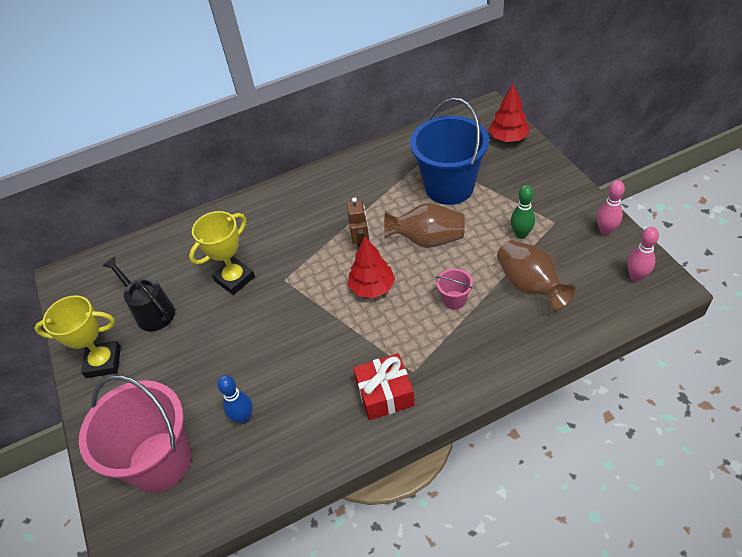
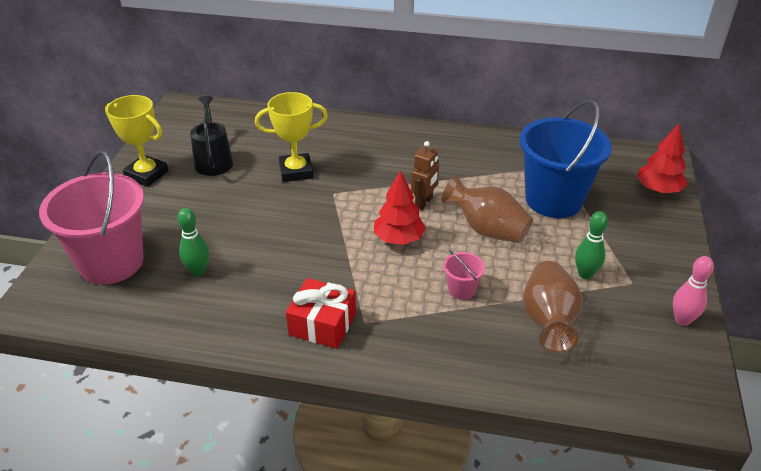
camera: 30 degrees right, 10 degrees down
(243, 417) = (198, 271): blue bowling pin -> green bowling pin
(636, 276) = (674, 378): pink bowling pin -> none

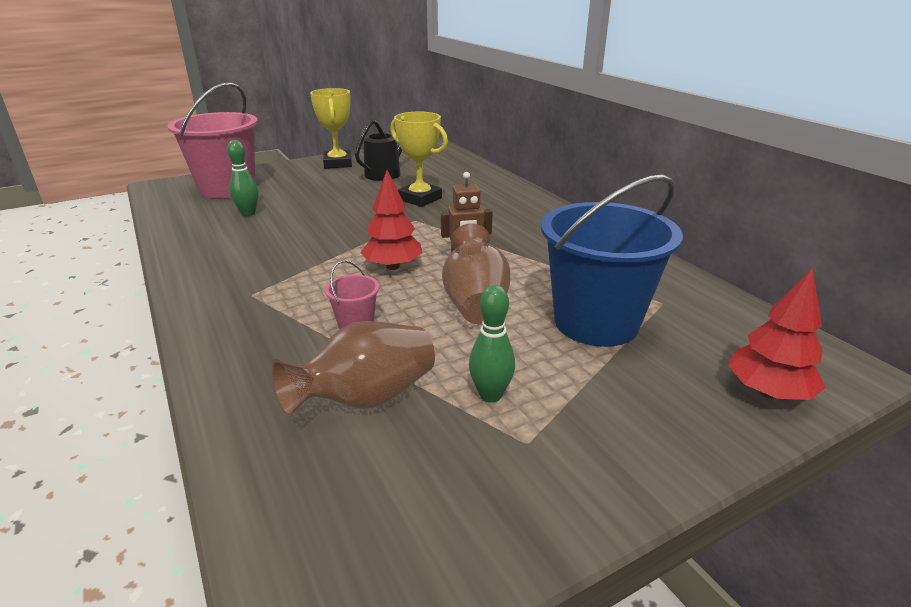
camera: 50 degrees right, 10 degrees down
(322, 324) = (230, 278): red gift -> none
(682, 320) = (507, 528): pink bowling pin -> none

